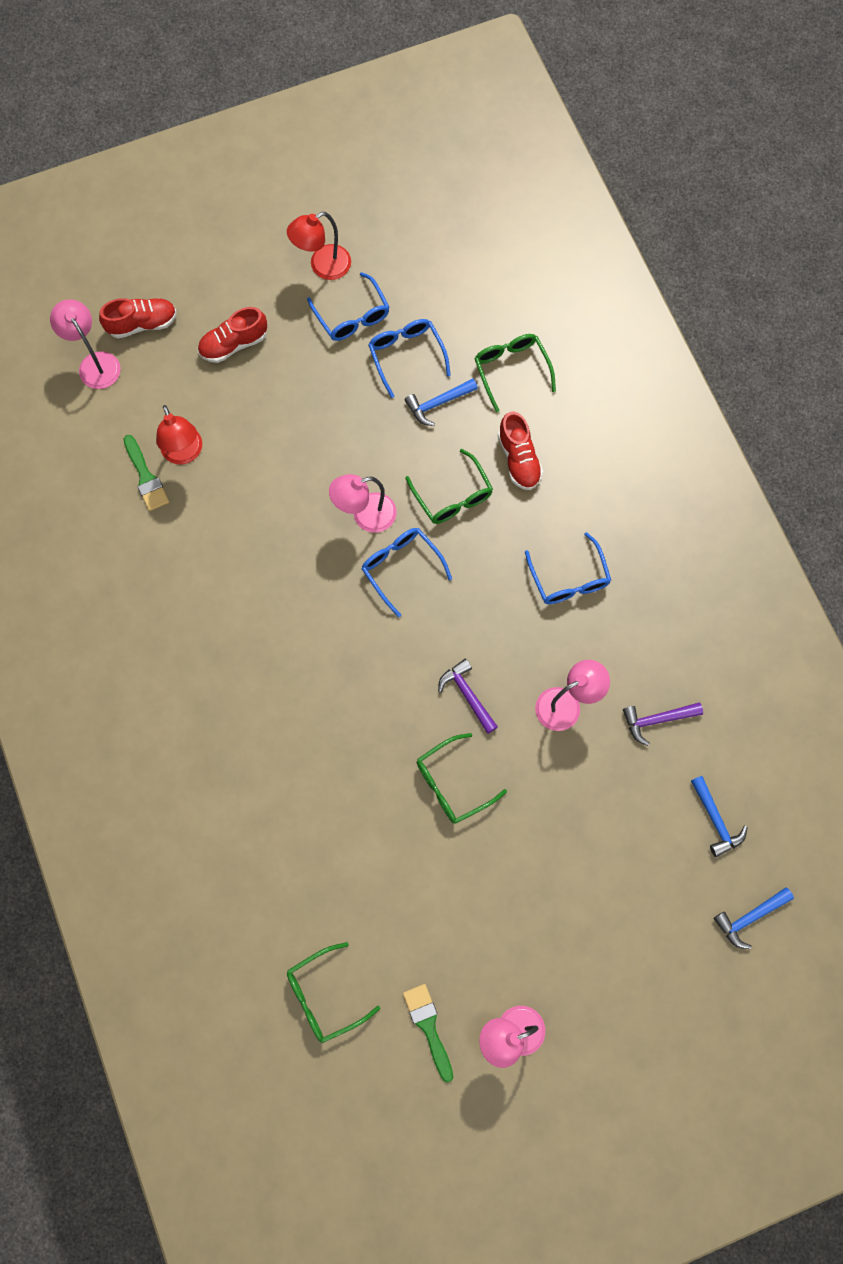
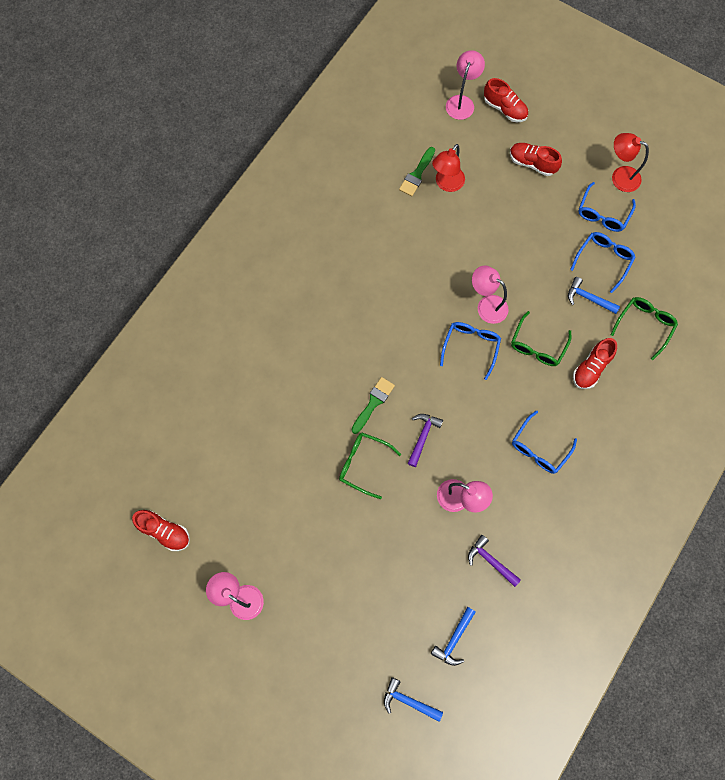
camera: 55 degrees right, 0 degrees up
(324, 996) = (192, 475): green glasses -> none
(370, 1075) = (165, 531): none -> red shoe
(428, 1027) = (213, 546): green brush -> green brush (373, 403)

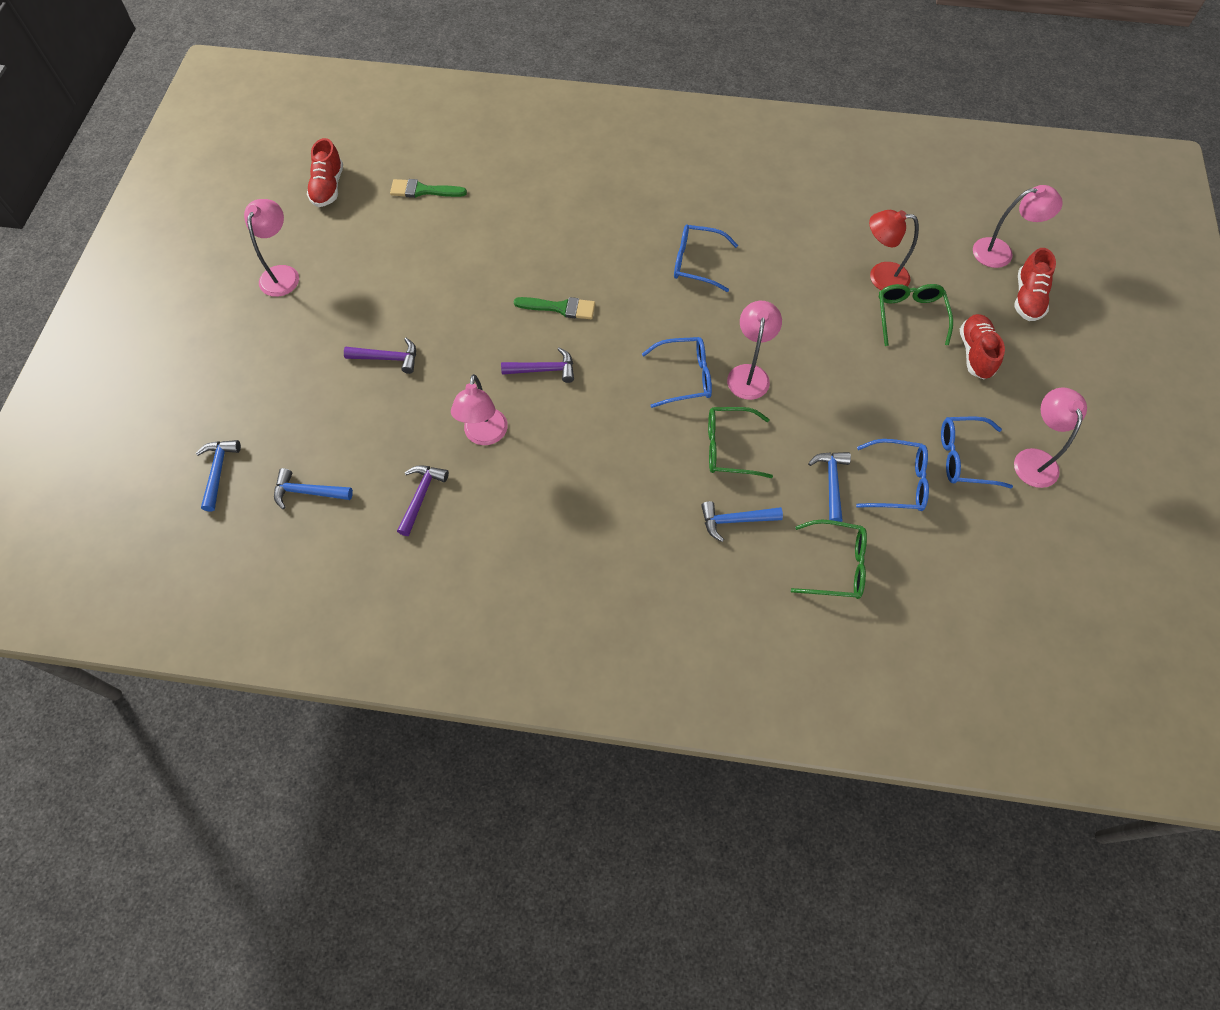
camera: 65 degrees right, 10 degrees down
(362, 543) = (388, 358): none -> purple hammer
(363, 464) = (481, 325): green glasses -> green glasses (910, 316)
(417, 174) = (871, 244): green brush -> green brush (423, 190)
(539, 448) = (592, 498): blue glasses -> blue glasses (696, 263)
(591, 368) = (735, 520): red shoe -> blue hammer
(619, 176) = (1033, 459): red lamp -> pink lamp

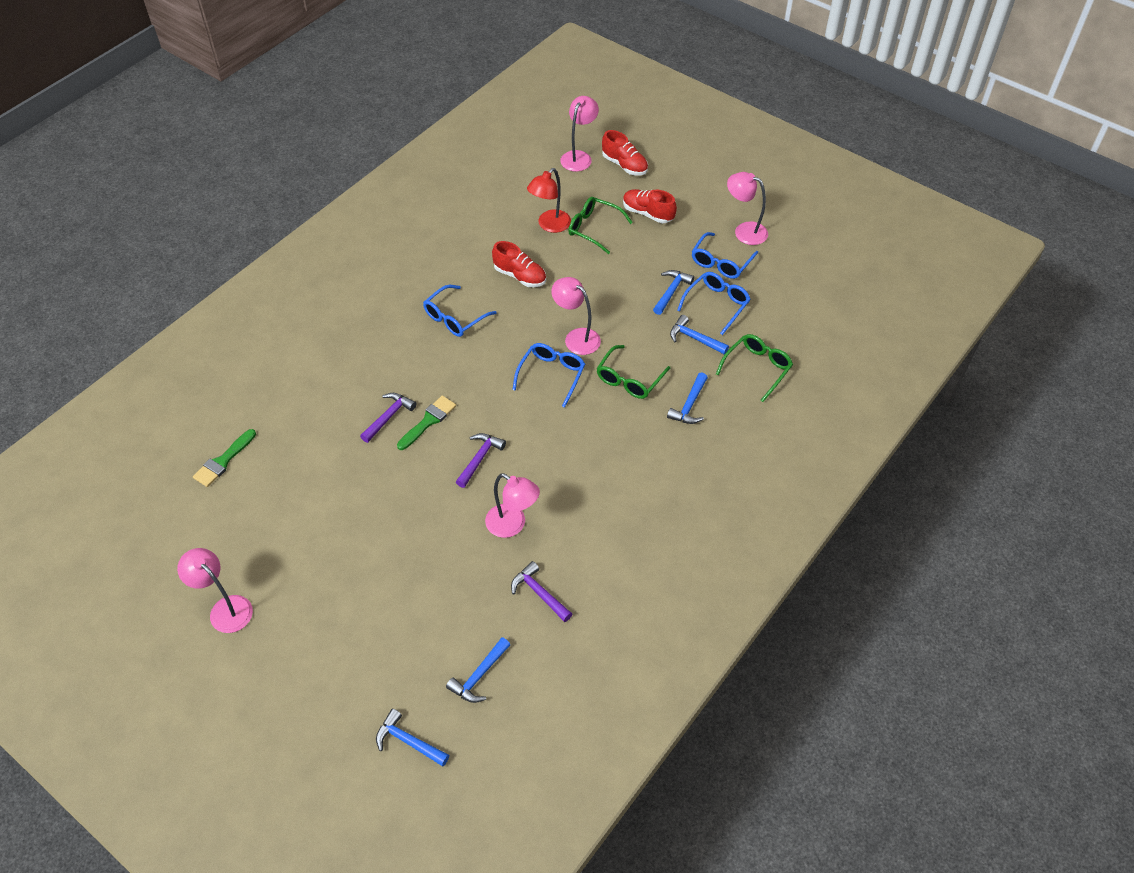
camera: 60 degrees left, 10 degrees down
(328, 187) = (153, 532): red shoe -> red shoe (520, 276)
(388, 358) = (385, 562): purple hammer -> purple hammer (389, 417)
(880, 429) = (671, 291): none -> blue hammer

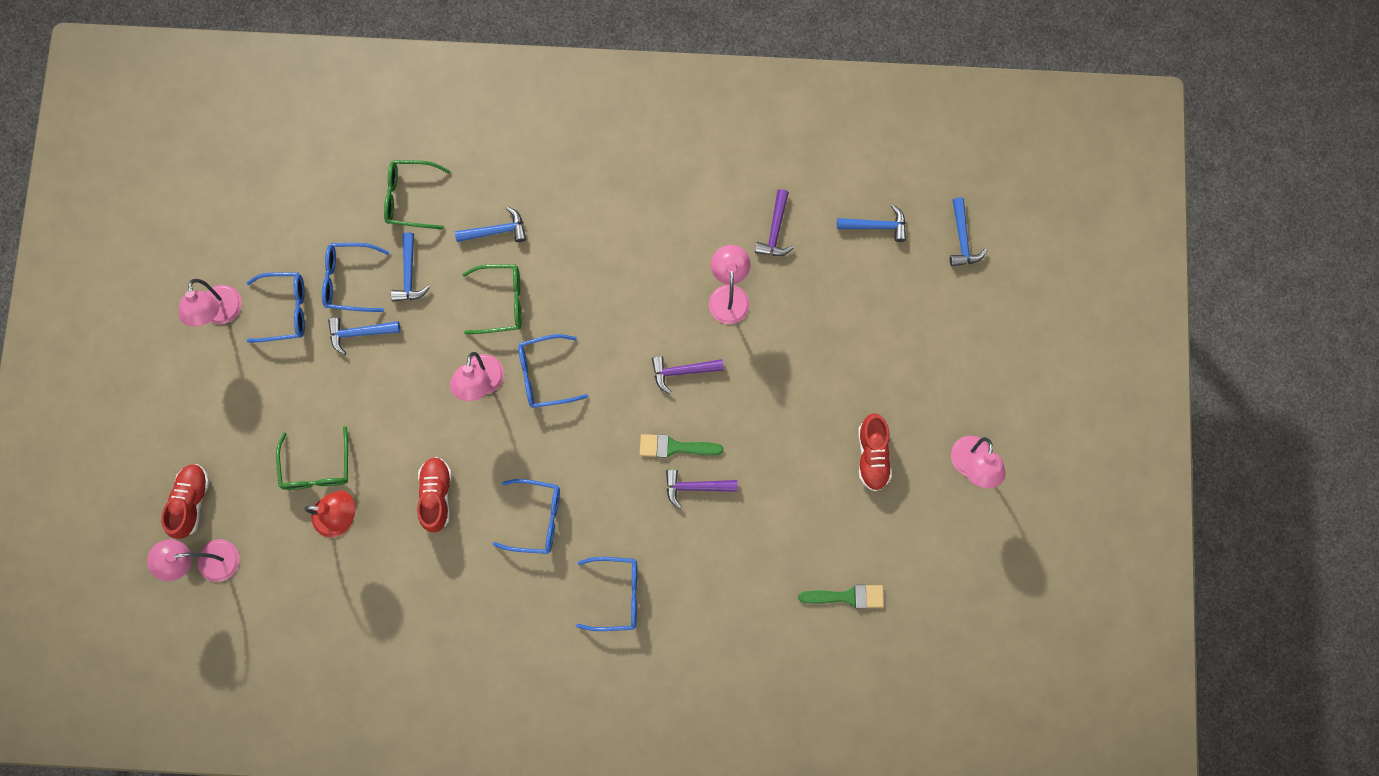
camera: 125 degrees left, 25 degrees up
(362, 332) = (616, 594): none -> blue glasses
(648, 213) = (257, 427): red shoe -> red shoe (872, 455)

